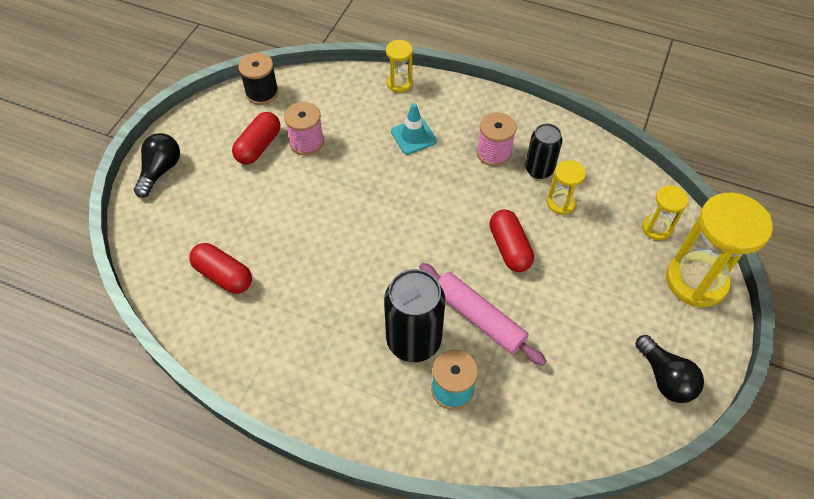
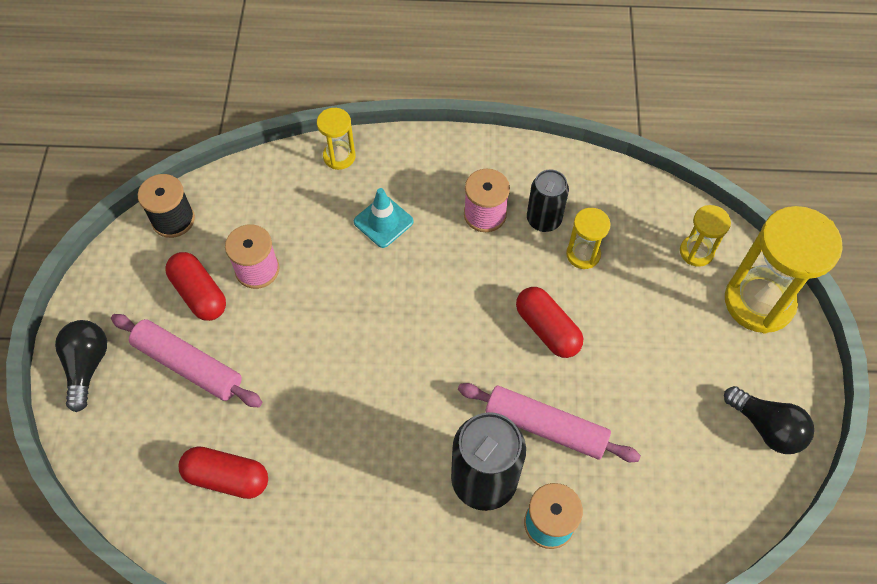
camera: 20 degrees left, 5 degrees up
(230, 191) = (188, 365): none -> pink rolling pin
(258, 146) = (199, 294): red capsule -> red capsule turned 45 degrees counterclockwise

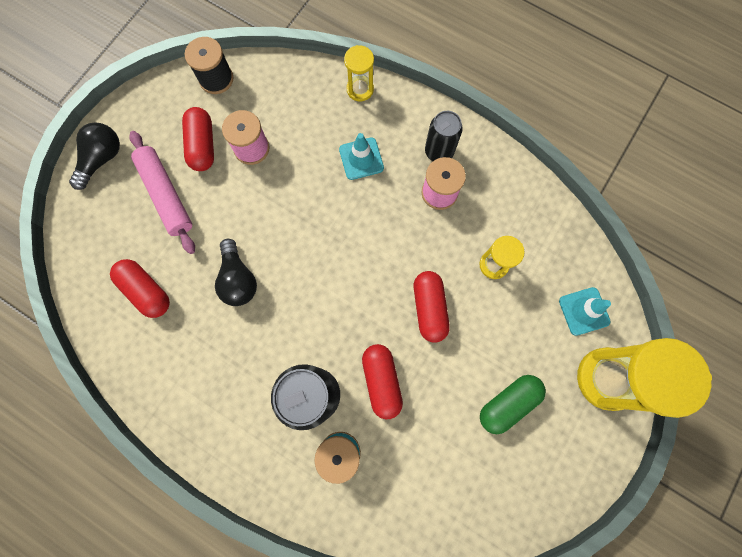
camera: 30 degrees right, 15 degrees up
(543, 220) = (481, 221): black can -> black can (439, 152)
(545, 427) = (381, 381): pink rolling pin -> red capsule
(683, 377) = (508, 403): none -> green capsule
(696, 252) = (584, 311): yellow hourglass -> turquoise traffic cone
(766, 427) = (545, 478): black light bulb -> black light bulb (238, 279)

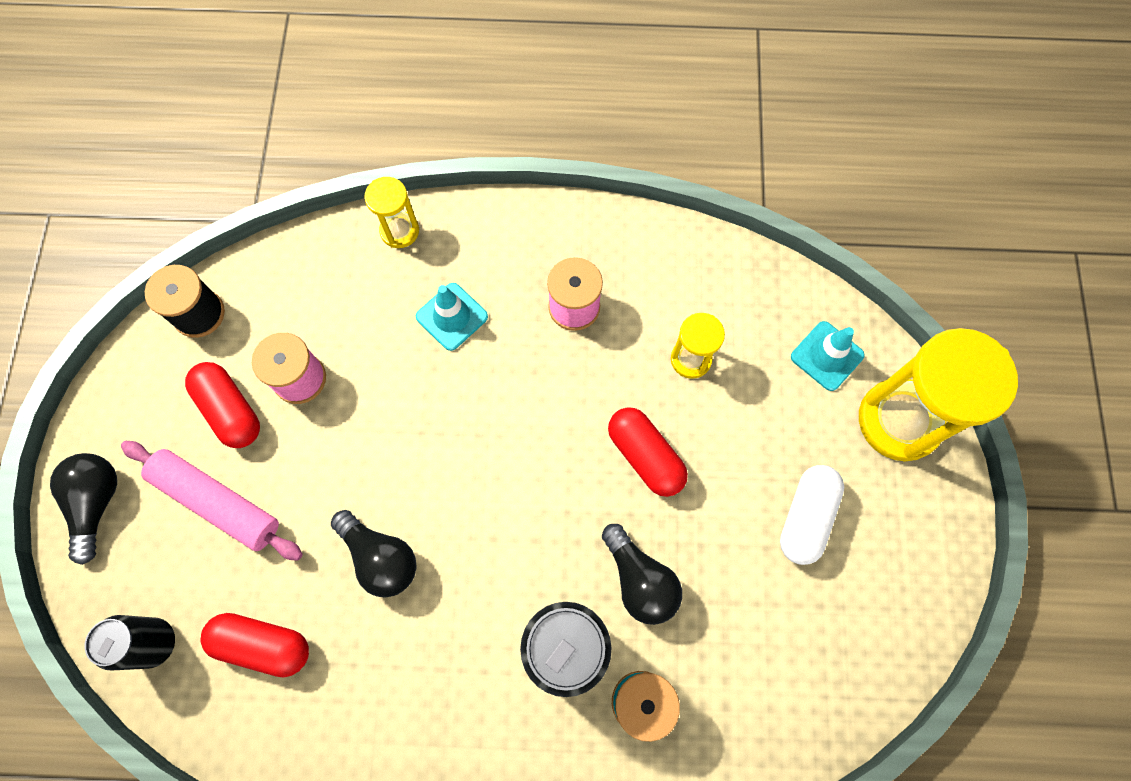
camera: 30 degrees left, 5 degrees down
(381, 381) = (640, 580): red capsule -> black light bulb
(439, 152) = (544, 257): black can -> black can (154, 642)
(508, 403) = (806, 517): green capsule -> white capsule

